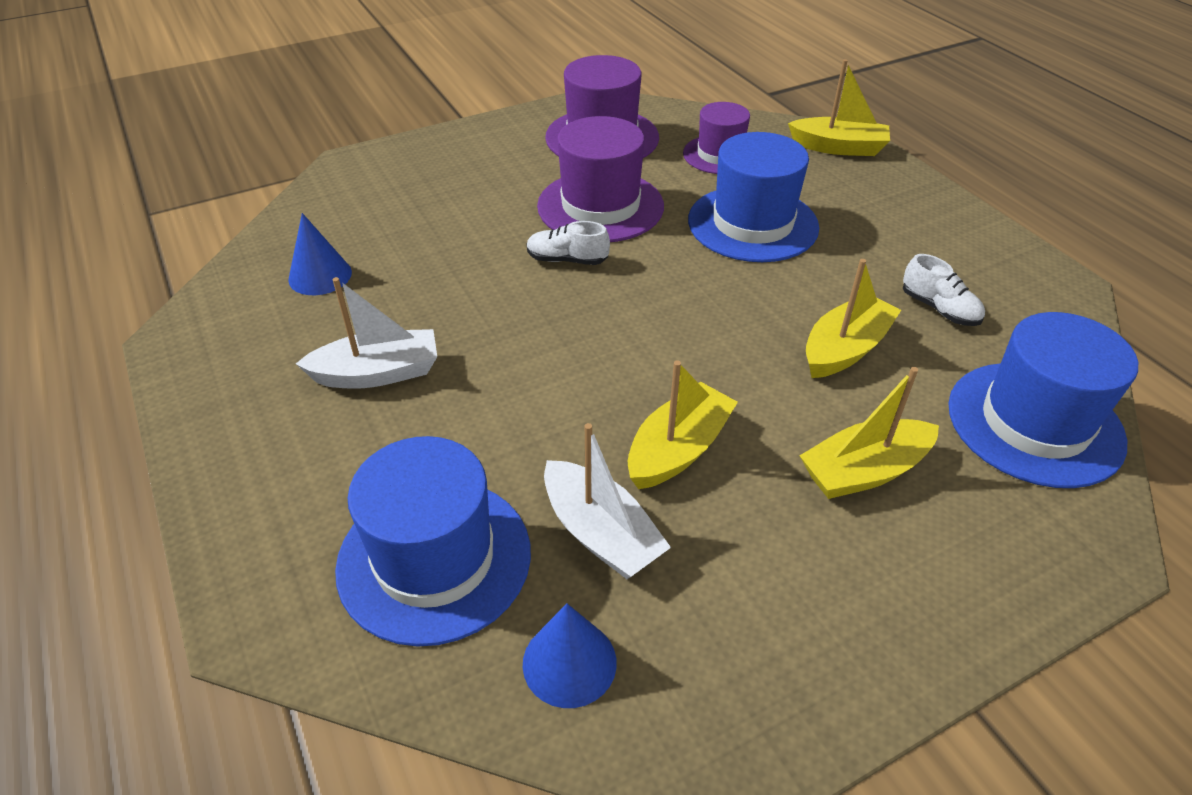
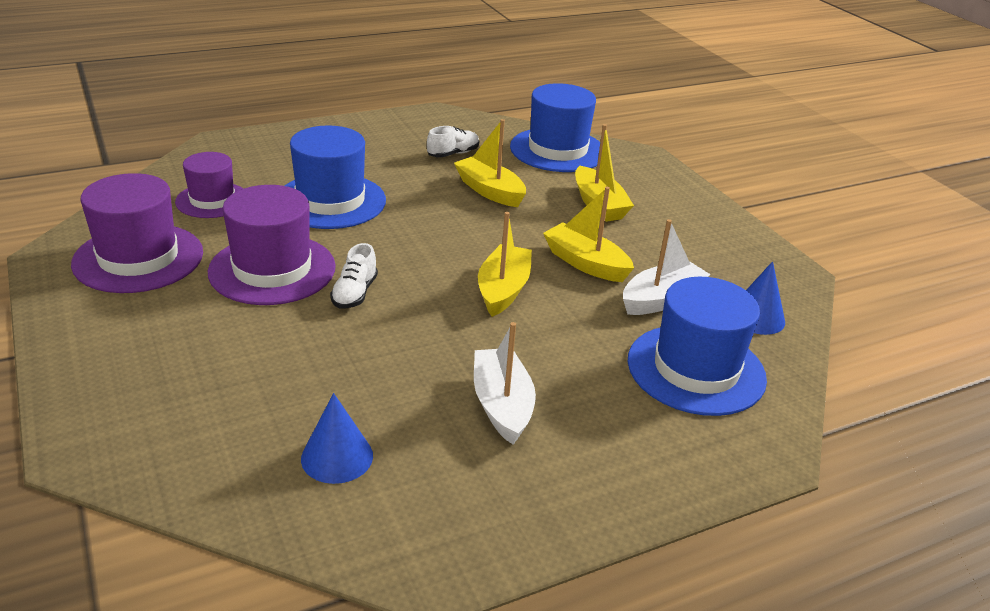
camera: 90 degrees left, 10 degrees down
(838, 147) = (231, 149): yellow boat -> yellow boat (503, 290)

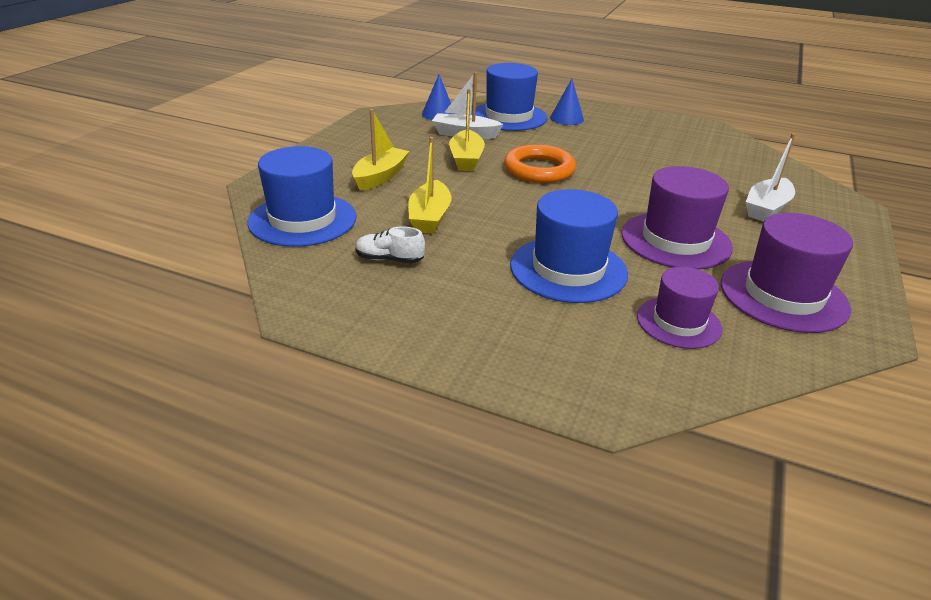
camera: 130 degrees left, 0 degrees up
(337, 457) = (718, 158): blue cone -> blue cone (566, 118)
(354, 293) = (633, 204): white shoe -> none
(502, 405) = (618, 141): white boat -> white boat (766, 208)
(503, 290) = (539, 170): yellow boat -> orange ring

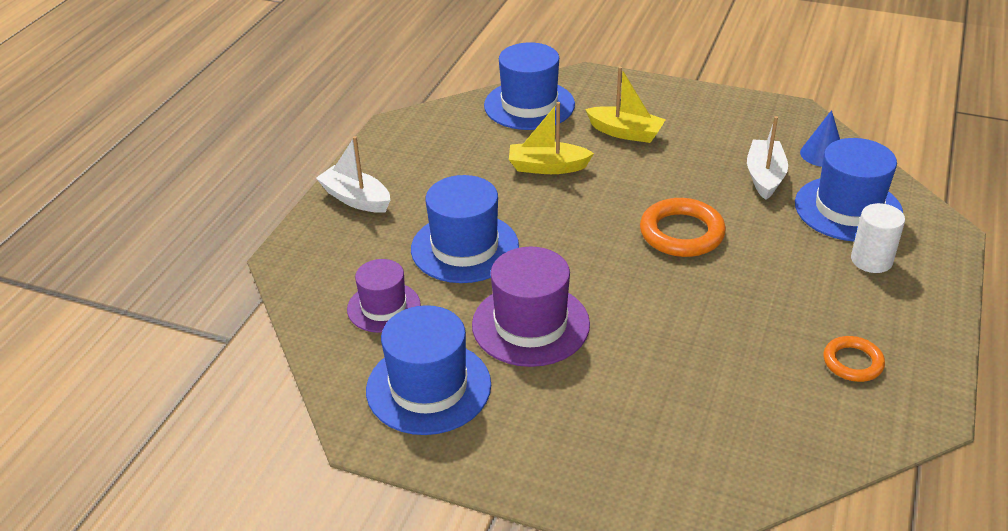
camera: 90 degrees right, 5 degrees up
(389, 259) = (470, 153): white shoe -> none
(466, 159) = (690, 181): yellow boat -> none
(566, 118) = (871, 260): blue cone -> white cylinder
(671, 137) = (852, 362): none -> orange ring
(766, 208) = (630, 420): white boat -> white boat (356, 199)
(783, 295) = (428, 387): purple hat -> blue hat

